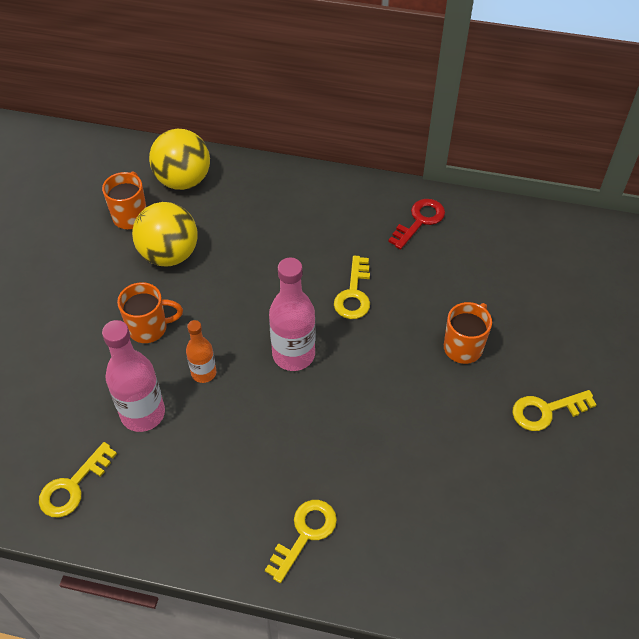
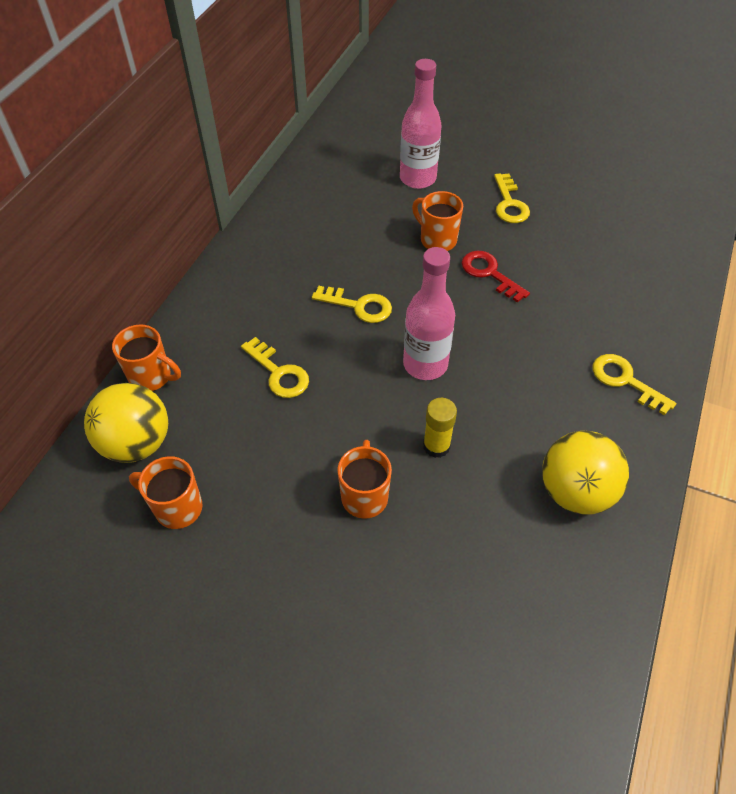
camera: 80 degrees left, 0 degrees up
(73, 486) = (572, 587): yellow key -> yellow key (279, 373)
(143, 413) = (482, 509): pink bottle -> pink bottle (418, 179)
(169, 254) = (256, 467): yellow ball -> yellow ball (575, 491)
(203, 373) = (436, 446): orange bottle -> yellow glue stick
(246, 173) = (151, 377): none -> orange mug
(420, 221) = (279, 242): red key -> red key (489, 273)

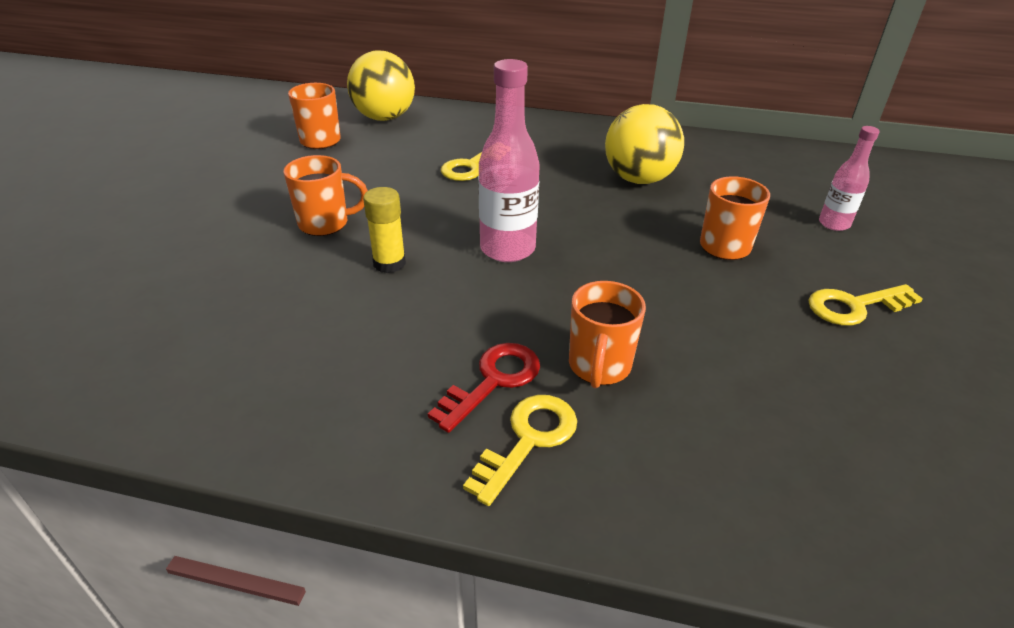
camera: 80 degrees right, 15 degrees down
(151, 377) = (454, 114): orange mug -> orange mug (599, 367)
(359, 306) = (580, 200): yellow key -> none
(418, 179) = (834, 224): pink bottle -> pink bottle, size x0.58
(489, 273) = (689, 292): red key -> red key (493, 381)
(575, 491) = (320, 379): yellow ball -> yellow ball (638, 179)

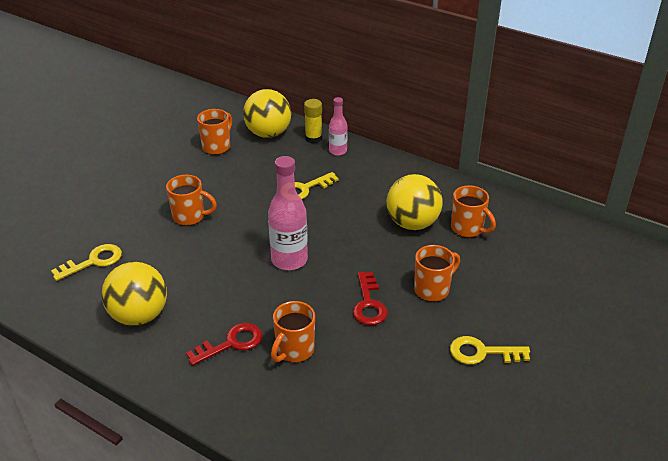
camera: 20 degrees right, 0 degrees up
(310, 375) = (139, 315): none -> yellow ball
(389, 263) = (213, 254): yellow glue stick -> yellow glue stick (313, 138)
(528, 440) = (230, 380): yellow key -> yellow key (93, 261)
(658, 280) = (368, 304): none -> red key
(709, 173) = (468, 229): none -> orange mug
(834, 224) = (524, 290): pink bottle -> pink bottle (338, 151)

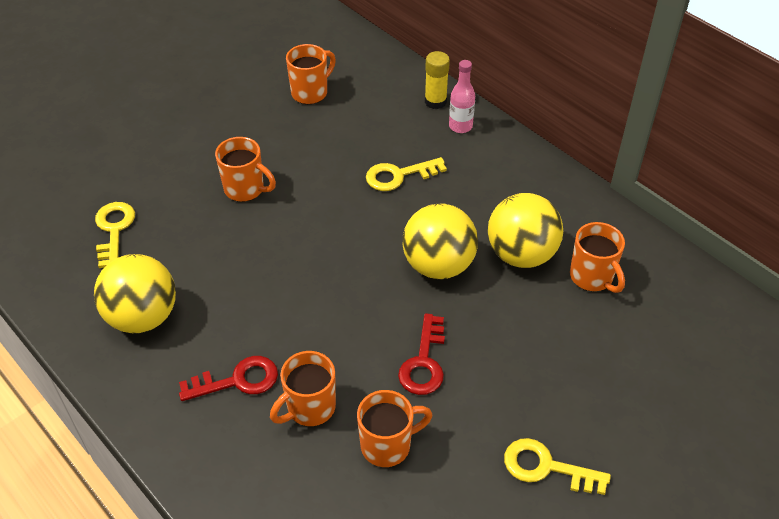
camera: 15 degrees right, 10 degrees up
(93, 261) = (114, 230): yellow key -> yellow key turned 75 degrees counterclockwise
(268, 133) = (380, 84): yellow ball -> yellow ball (438, 265)
(289, 260) = (346, 276): pink bottle -> none
(432, 289) = (513, 359): orange mug -> orange mug (387, 445)

